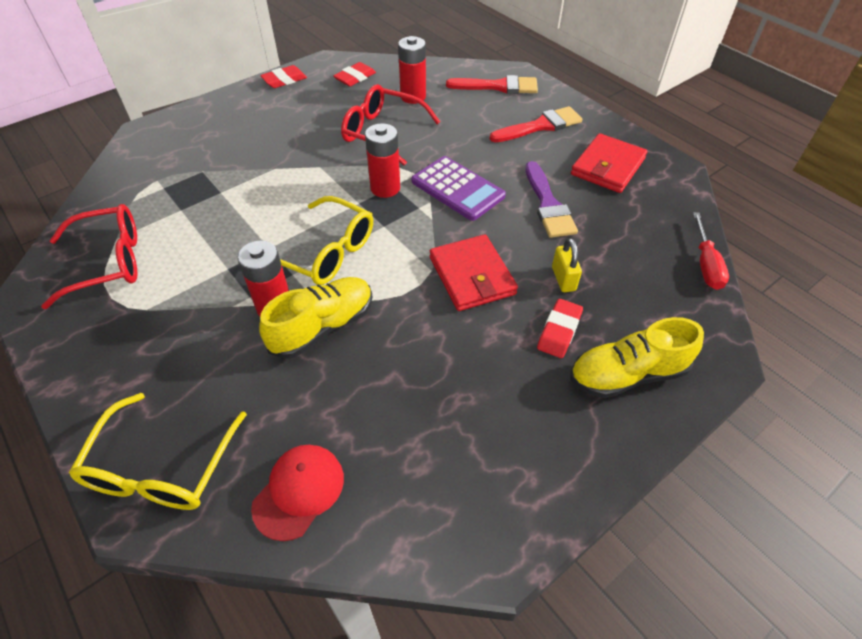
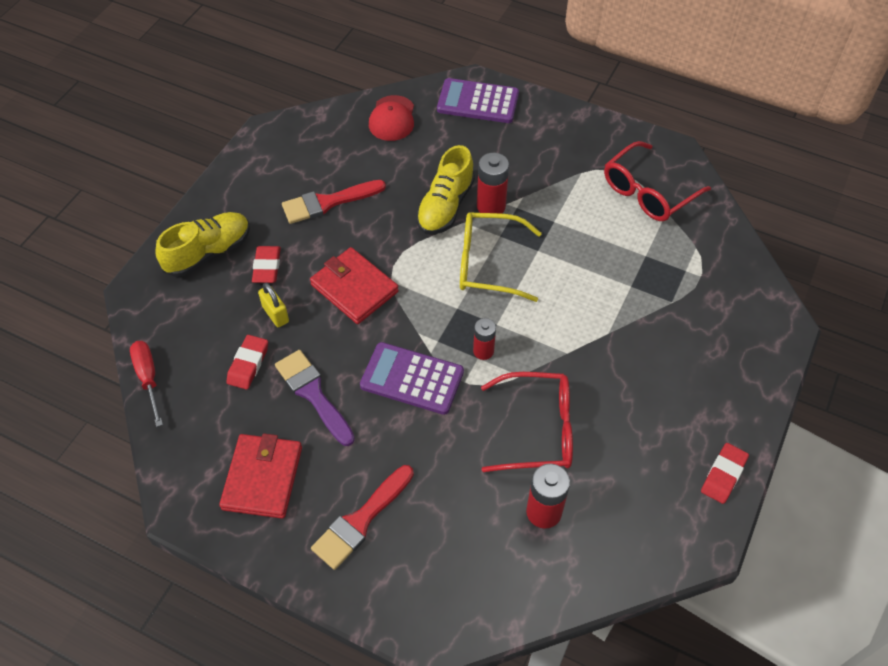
camera: 155 degrees right, 5 degrees up
(161, 468) = (478, 102): yellow glasses -> purple calculator
(355, 78) = (642, 520): red eraser -> red eraser (248, 364)
(385, 188) = (483, 351): red battery -> red battery, size x0.65
(498, 86) = (446, 585): red brush -> red brush (327, 202)

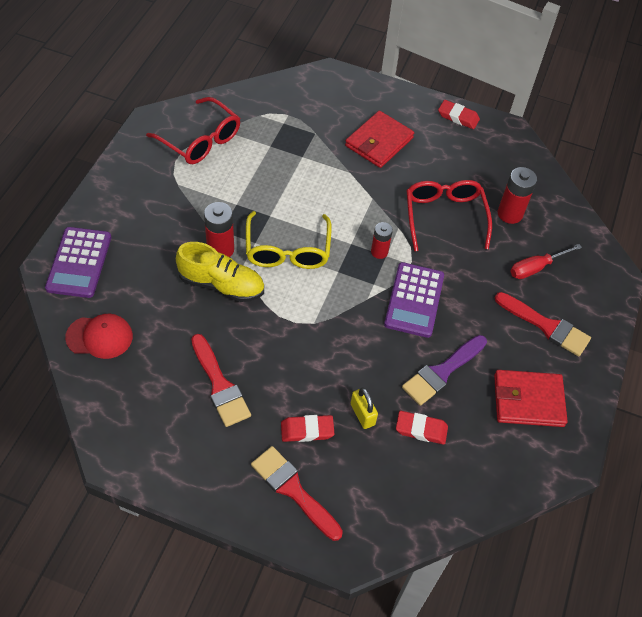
camera: 100 degrees left, 0 degrees up
(148, 378) = (451, 516): red screwdriver -> red screwdriver (536, 268)
(209, 252) = (293, 490): yellow shoe -> red brush
(275, 314) = (362, 414): yellow padlock -> yellow padlock turned 75 degrees counterclockwise
(354, 288) = (325, 351): red wallet -> red wallet (379, 142)

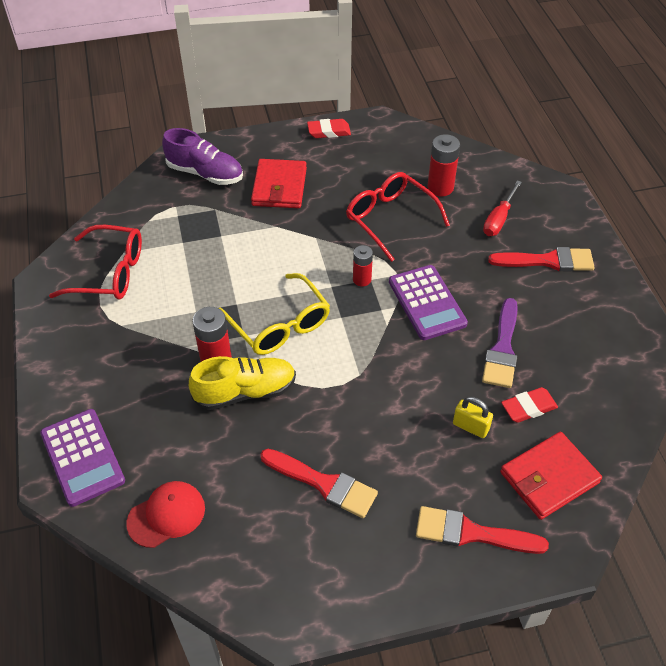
camera: 30 degrees left, 5 degrees down
(307, 430) = (436, 472): red eraser -> none
(331, 100) = (205, 173): none -> purple shoe
(528, 400) = (588, 329): red wallet -> red wallet (549, 477)

